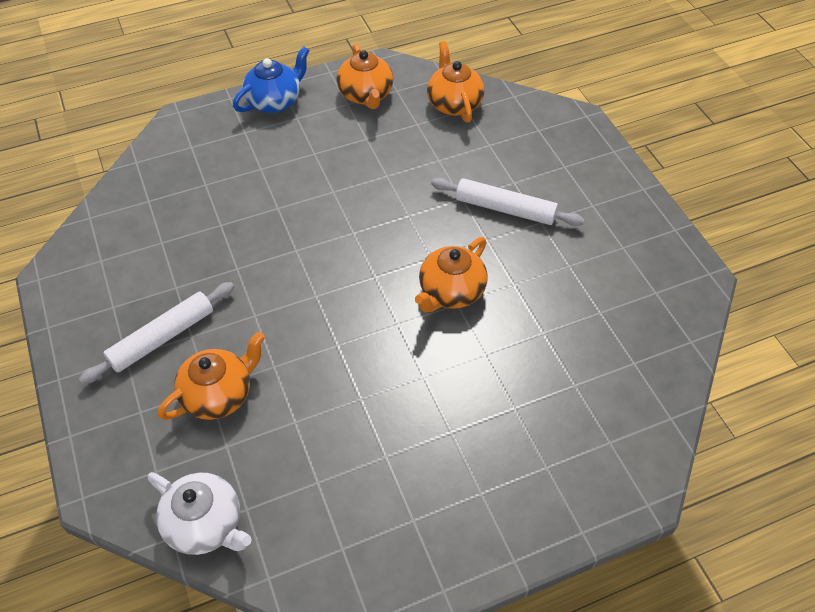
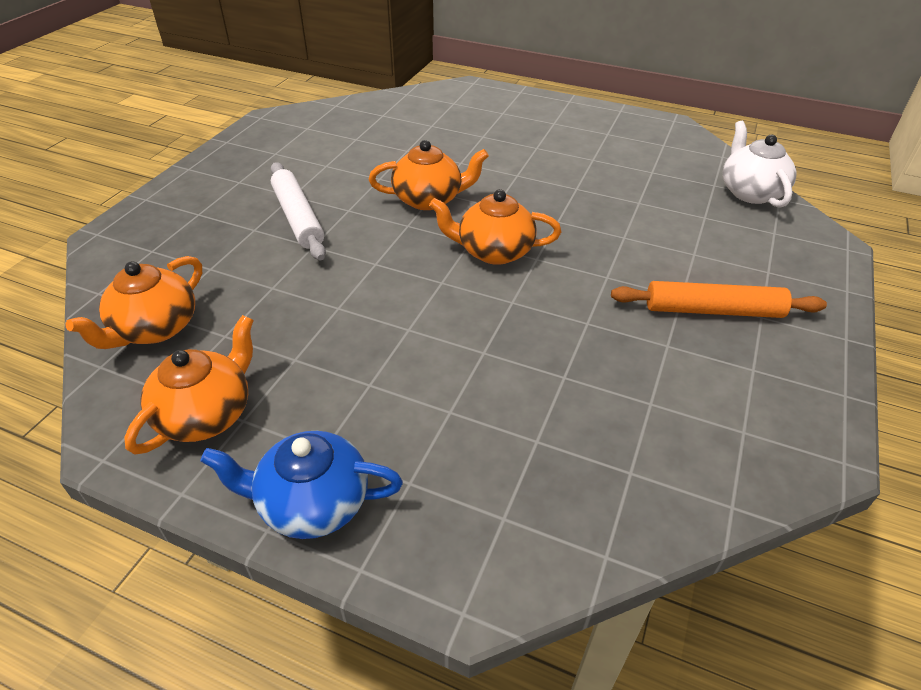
camera: 135 degrees left, 10 degrees down
(162, 338) = (713, 310): white rolling pin -> orange rolling pin
(219, 394) = (687, 245): orange teapot -> orange teapot (494, 251)

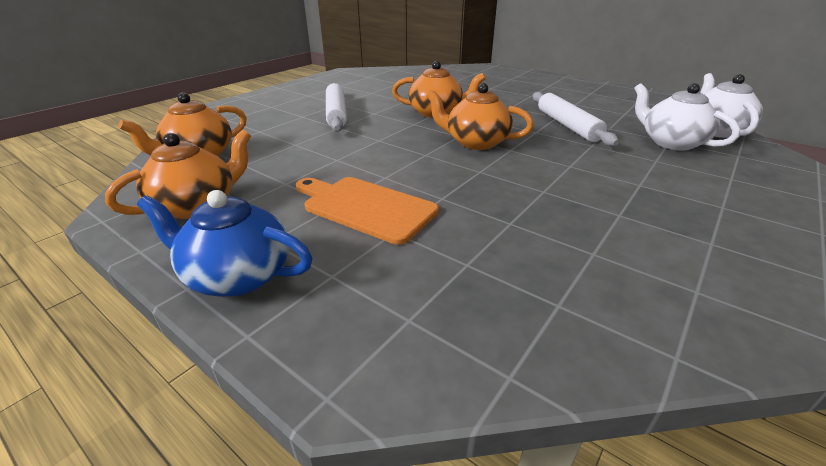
camera: 15 degrees right, 10 degrees down
(405, 382) = (365, 207): none -> orange cutting board
(591, 204) = (567, 125): none -> white rolling pin
(706, 220) = (671, 142): none -> white teapot
(713, 310) = (671, 197): orange rolling pin -> none

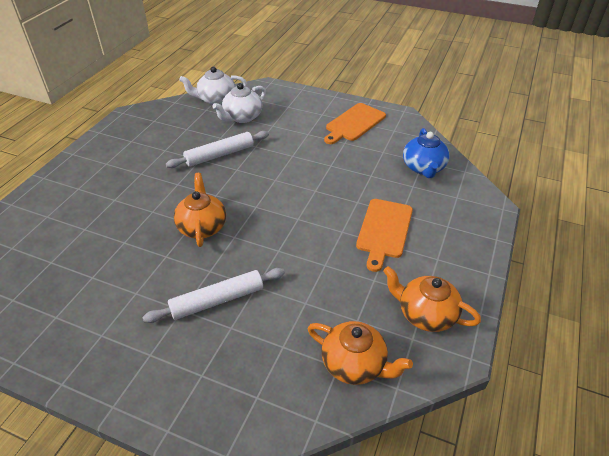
camera: 105 degrees left, 10 degrees up
(238, 275) = (469, 259): blue teapot -> blue teapot (423, 168)
(476, 142) = (267, 196): orange teapot -> none
(703, 238) = (354, 123): none -> orange cutting board

